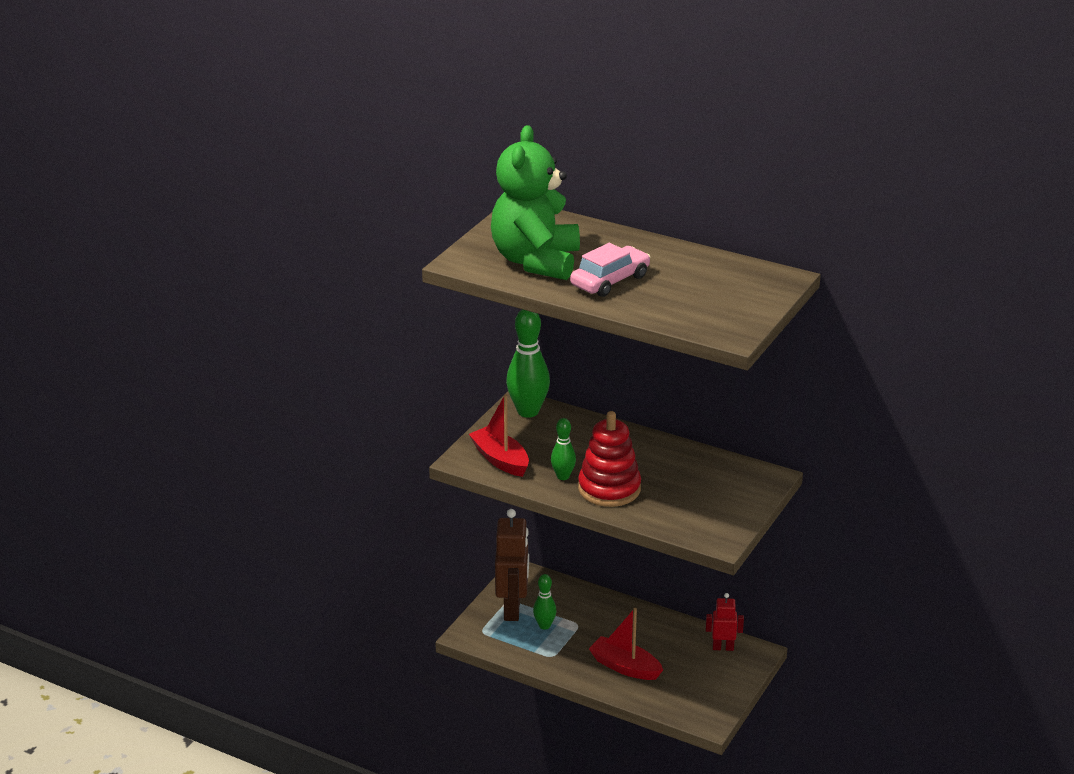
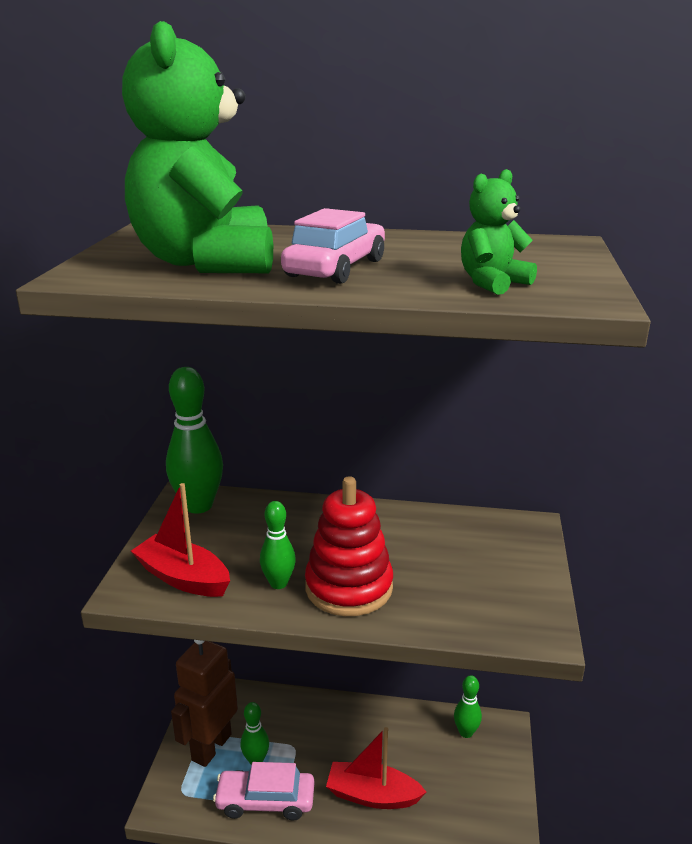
camera: 20 degrees left, 5 degrees down
(512, 609) = (211, 747): brown robot -> brown robot turned 135 degrees counterclockwise
(542, 651) = (265, 801): none -> pink car
(691, 312) = (492, 283): none -> green teddy bear
(723, 647) = (466, 732): red robot -> green bowling pin

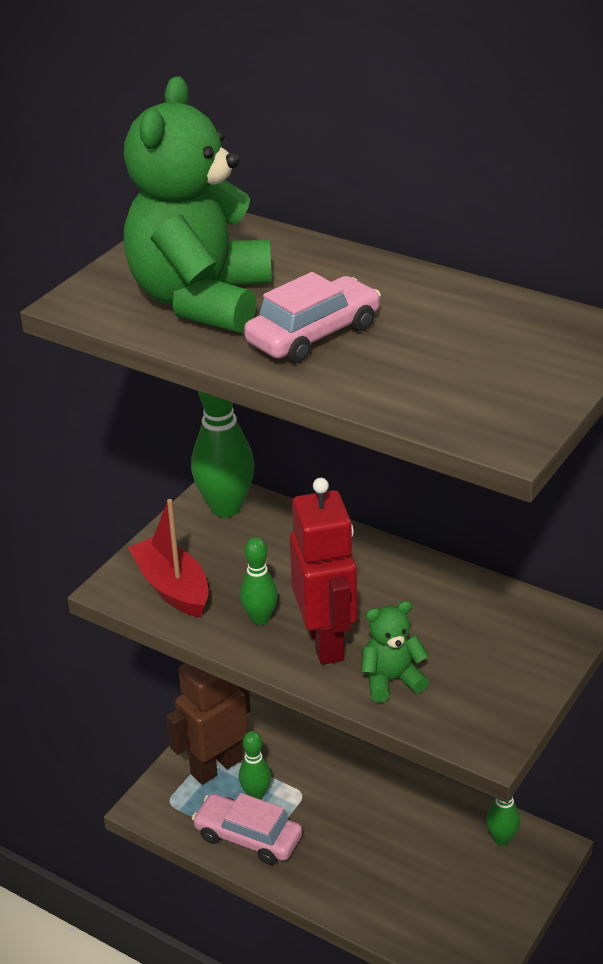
camera: 25 degrees right, 10 degrees up
(349, 587) = (326, 642): red stacking toy -> red robot
(372, 795) = (360, 868): red boat -> none
(492, 283) = (440, 392): green teddy bear -> green teddy bear (391, 680)

